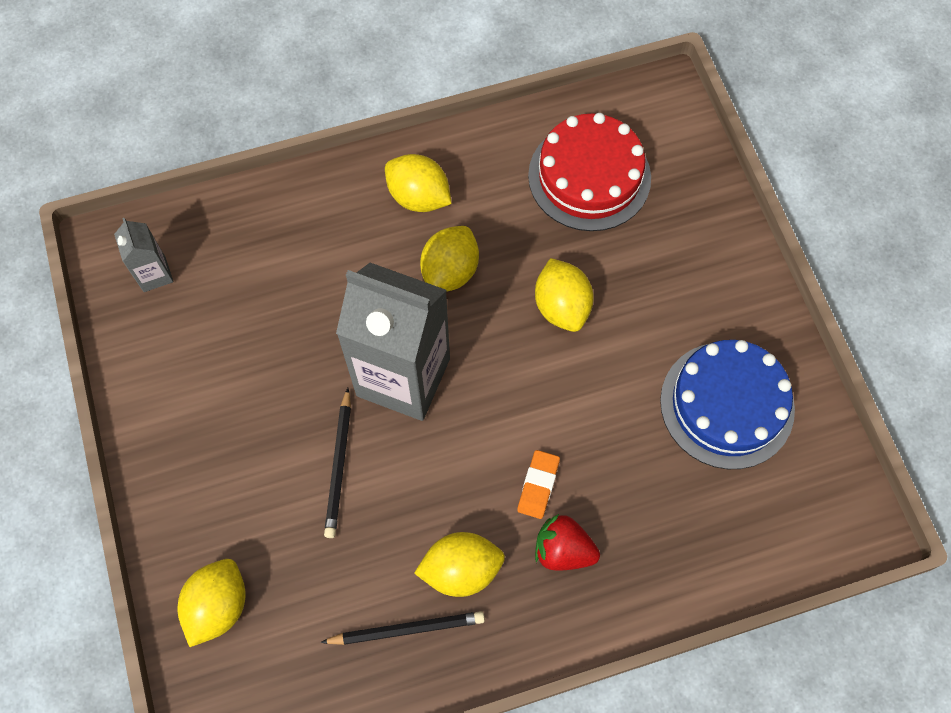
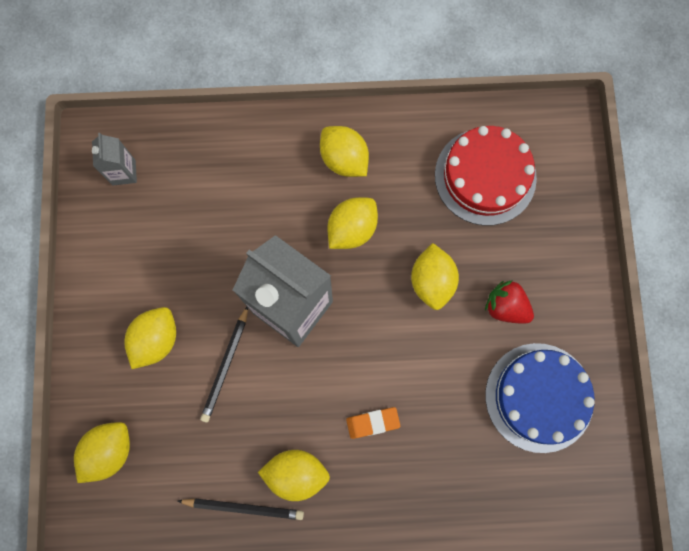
camera: 15 degrees right, 10 degrees up
(244, 457) = (156, 340): none -> yellow lemon
(538, 485) = (373, 422): orange eraser -> orange eraser turned 45 degrees clockwise
(563, 550) = (377, 479): red strawberry -> red strawberry (505, 307)

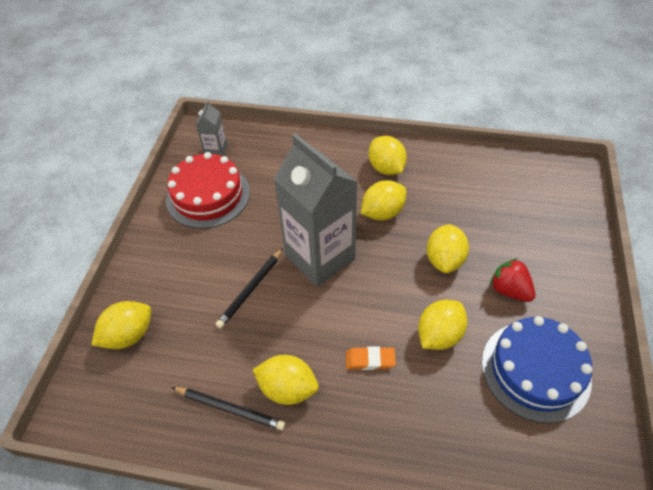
camera: 15 degrees right, 25 degrees down
(156, 340) = (200, 260): yellow lemon -> yellow lemon (439, 335)
(485, 176) = (501, 196): red cake -> red cake (208, 195)

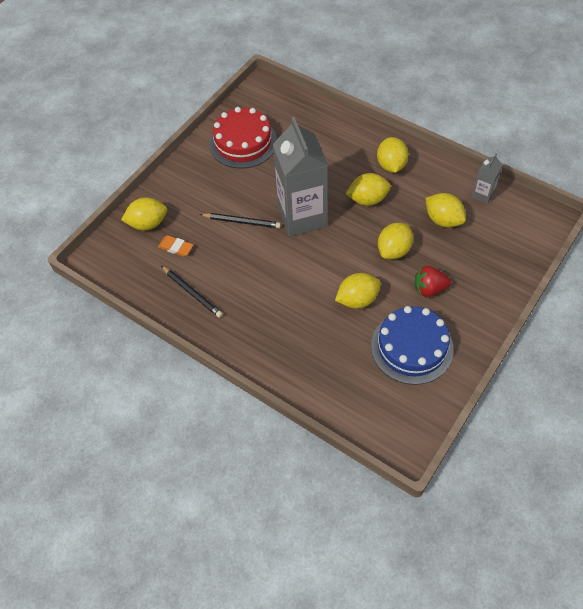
camera: 25 degrees right, 5 degrees up
(216, 151) = (265, 108): grey carton -> grey carton (482, 194)
(251, 289) = (242, 222): black pencil -> black pencil turned 135 degrees counterclockwise
(287, 388) = (235, 295): yellow lemon -> yellow lemon (443, 220)
(370, 360) = (299, 298): orange eraser -> orange eraser (176, 247)
(509, 290) = (429, 289): red strawberry -> red strawberry turned 75 degrees counterclockwise

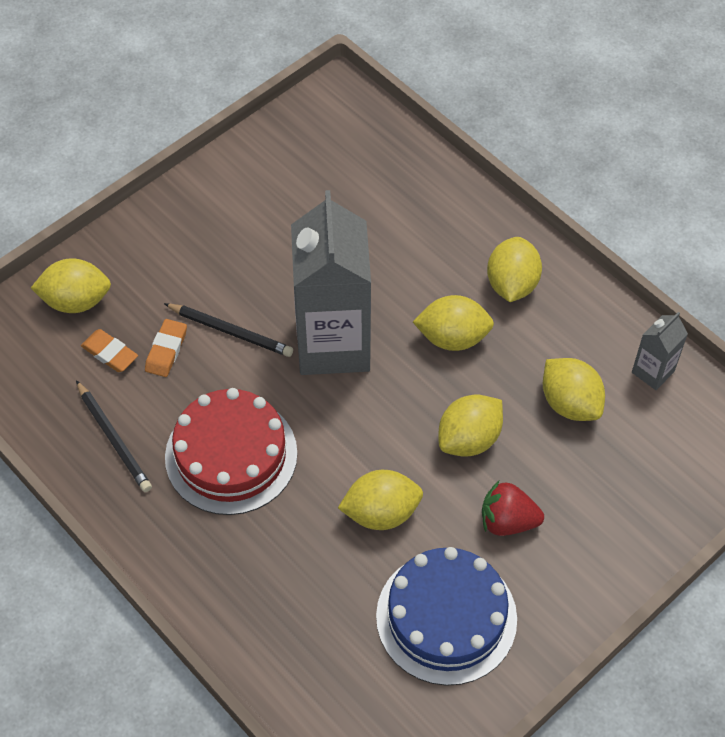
camera: 10 degrees right, 0 degrees up
(208, 239) = (166, 350): none -> orange eraser
(243, 142) = (274, 189): red cake -> red cake (231, 455)

